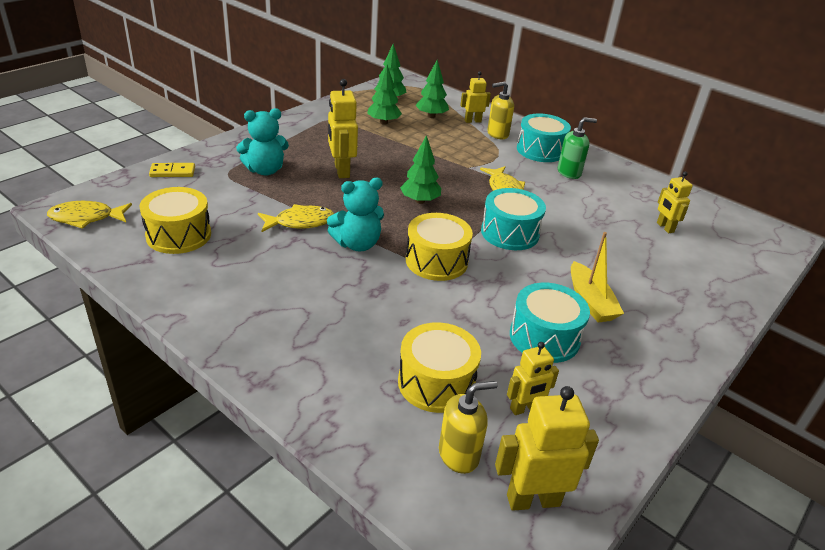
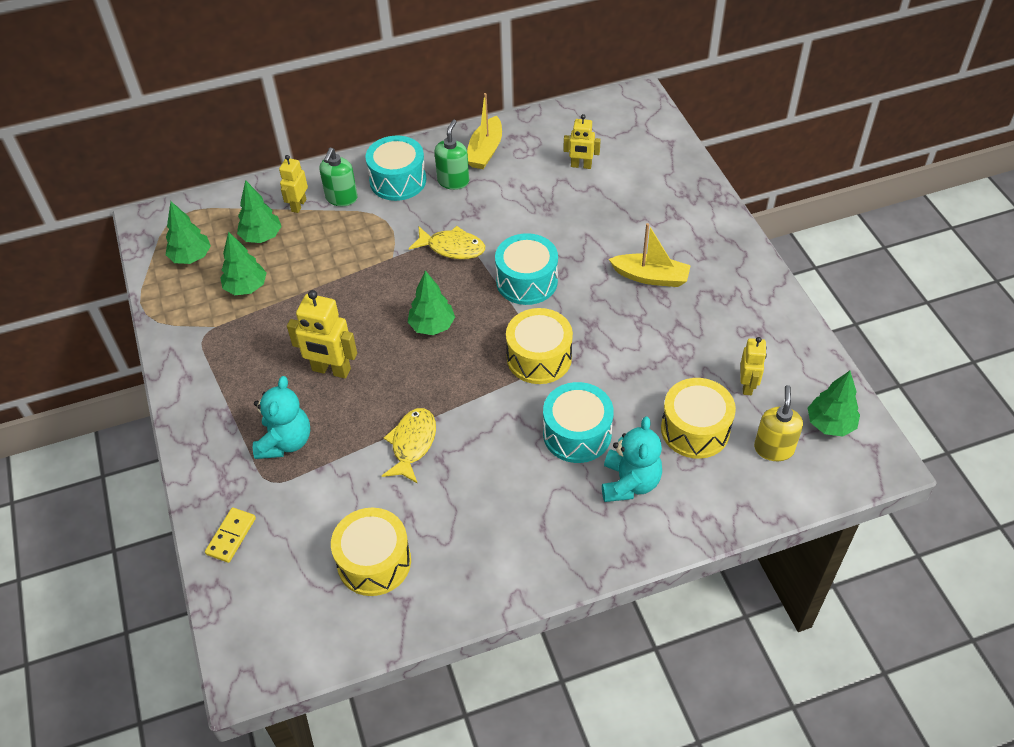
camera: 55 degrees left, 15 degrees up
(86, 218) = (286, 647): yellow fish -> none
(357, 244) = (478, 409): turquoise teddy bear -> turquoise teddy bear (629, 483)
(497, 134) = (341, 198): yellow soap dispenser -> green soap dispenser
(533, 500) = (830, 424): yellow robot -> green tree
(544, 337) = (678, 331): turquoise drum -> turquoise drum (577, 434)
(617, 178) = (485, 151): none -> yellow boat

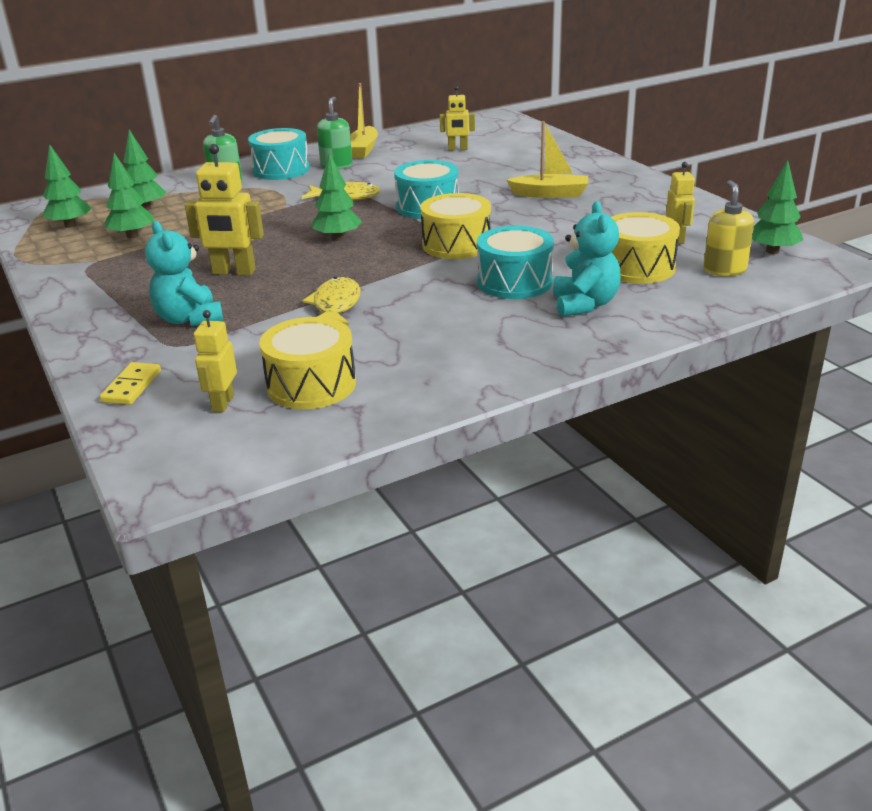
camera: 10 degrees left, 20 degrees down
(285, 442) = (189, 319): turquoise teddy bear -> turquoise teddy bear turned 150 degrees clockwise
(298, 205) = (182, 190): yellow robot -> yellow robot (222, 403)

